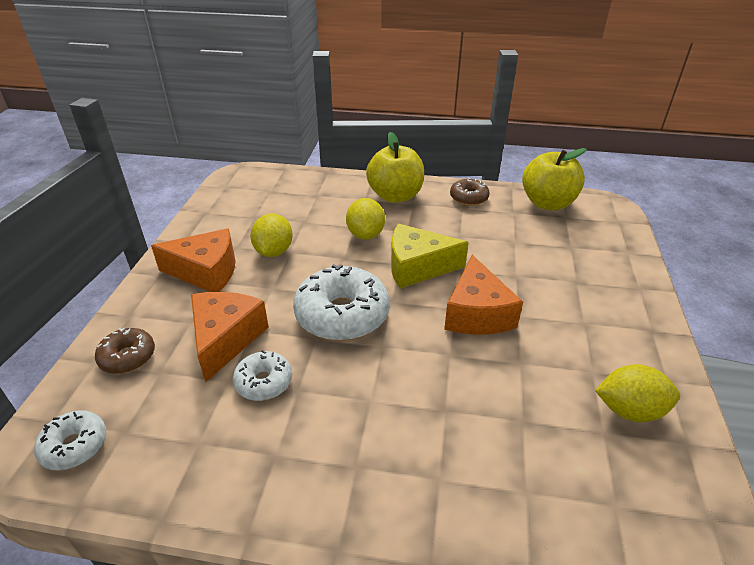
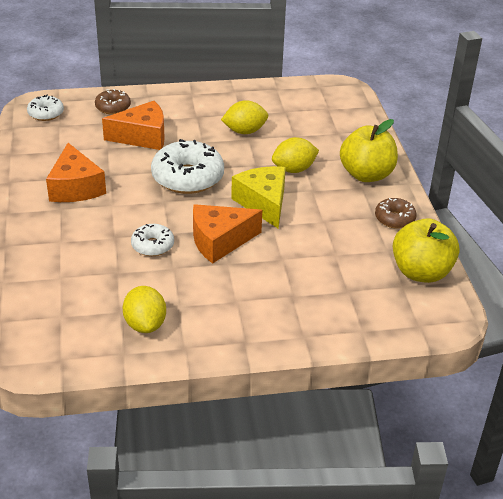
camera: 70 degrees right, 0 degrees up
(206, 272) = (205, 110): orange cheese -> orange cheese (75, 187)
(264, 382) = (111, 160): white donut -> white donut (152, 246)

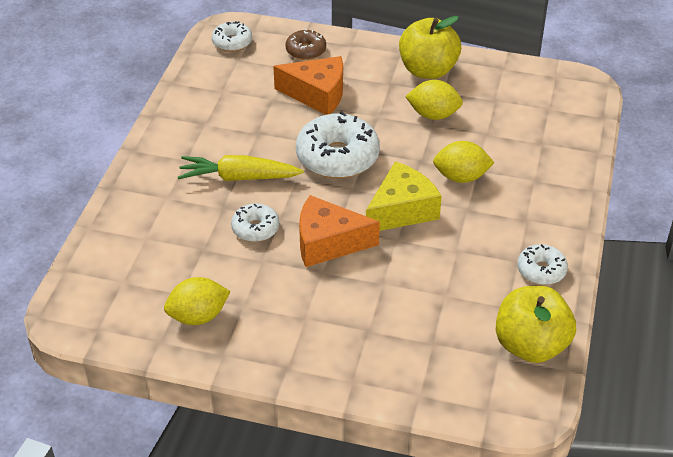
camera: 25 degrees right, 5 degrees up
(75, 187) = (215, 139): orange cheese -> none
(114, 211) = (238, 177): none -> yellow carrot
(145, 324) = (198, 316): yellow lemon -> yellow lemon turned 60 degrees clockwise
(263, 203) = (402, 210): yellow cheese -> yellow cheese turned 45 degrees clockwise
(366, 175) = (542, 205): yellow apple -> yellow apple (428, 70)
(394, 219) = (541, 270): brown donut -> white donut

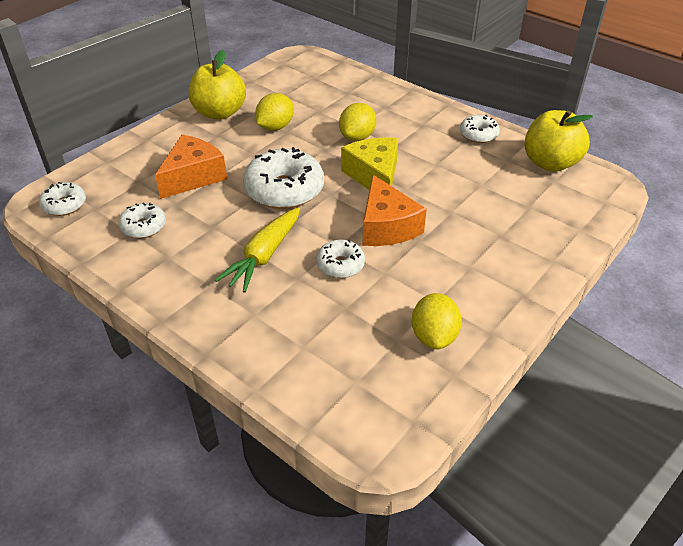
camera: 65 degrees left, 0 degrees up
(233, 95) = (143, 226): none -> white donut
(306, 51) = (127, 165): brown donut -> none
(328, 243) = (386, 226): orange cheese -> orange cheese turned 45 degrees counterclockwise

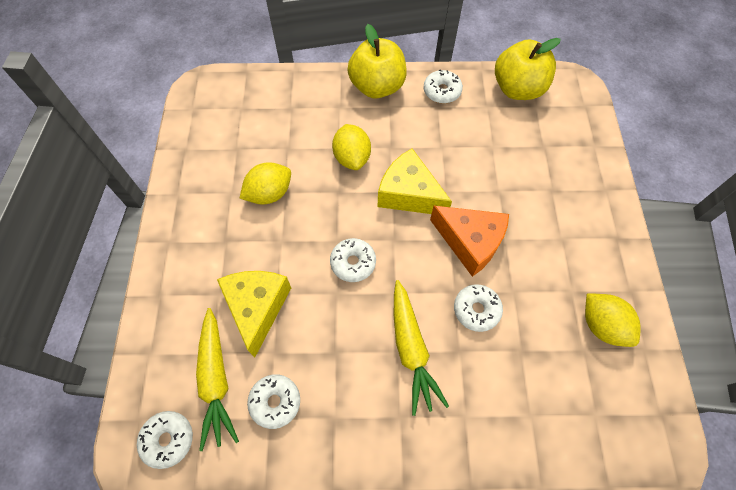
camera: 40 degrees left, 20 degrees up
(125, 195) = (216, 380): none -> yellow carrot
(193, 176) = (257, 308): orange cheese -> yellow cheese
(219, 113) = (198, 211): yellow apple -> yellow apple (377, 87)
(275, 127) = (269, 193): yellow lemon -> yellow lemon turned 60 degrees clockwise
(284, 190) = (353, 263): white donut -> white donut, size x0.54

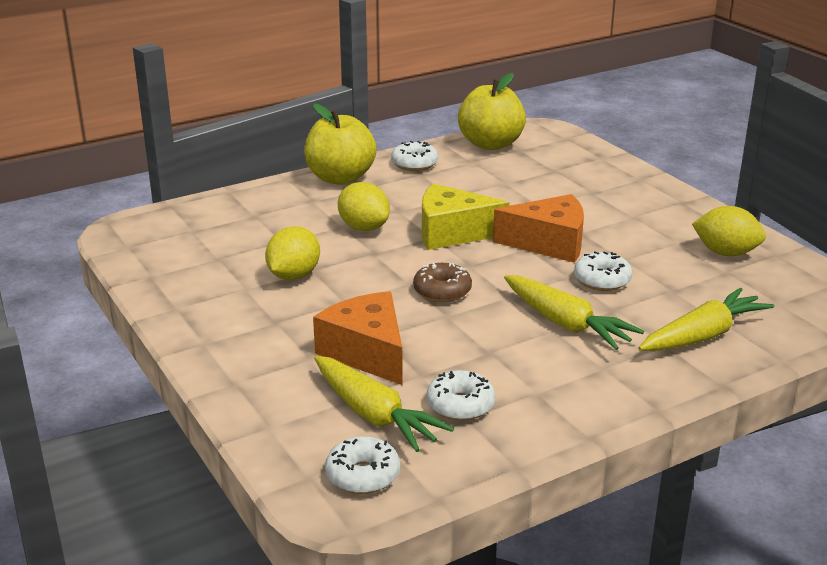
camera: 30 degrees left, 35 degrees down
(257, 308) = (367, 352): yellow cheese -> orange cheese
(353, 263) = (442, 291): white donut -> brown donut
(502, 422) = (703, 336): none -> yellow carrot

